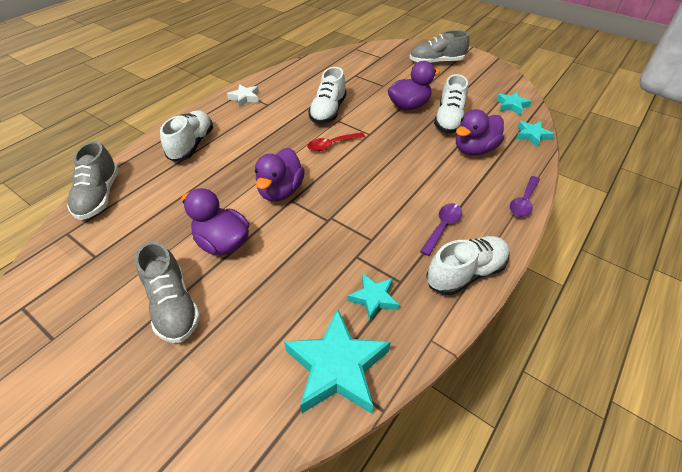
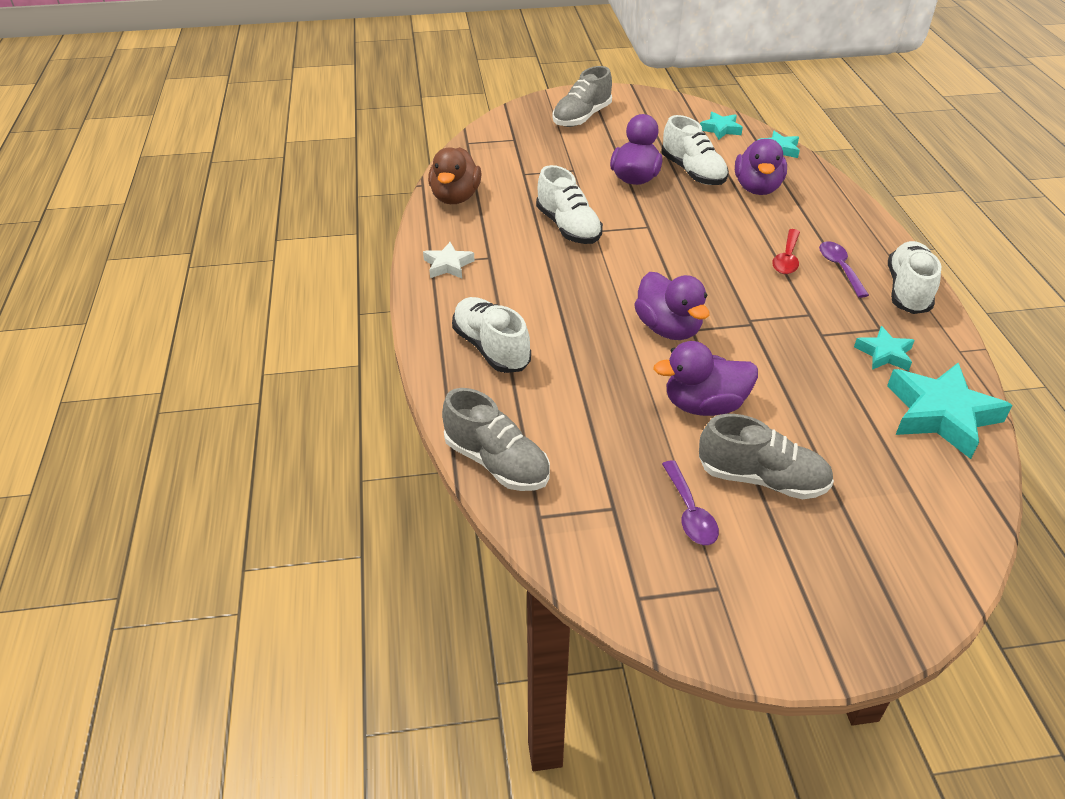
camera: 45 degrees left, 5 degrees down
(304, 70) = (455, 197): none -> brown duck
(332, 145) = (633, 258): red spoon -> red spoon (787, 259)
(523, 202) = (858, 210): purple spoon -> purple spoon (690, 512)

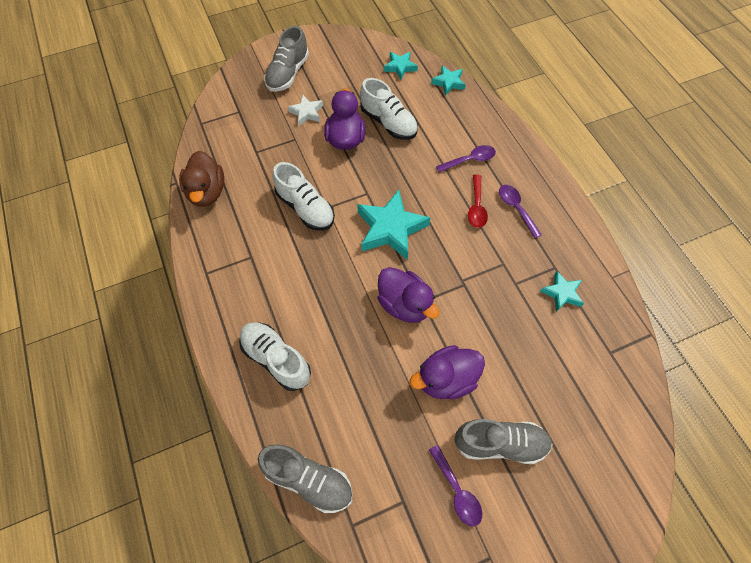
camera: 15 degrees left, 20 degrees up
(448, 265) = (220, 274): white star -> white star (306, 113)
(757, 188) = (440, 131): purple duck -> none
(788, 217) = (470, 160): none -> purple spoon
(907, 291) = (567, 222): white shoe -> none
(941, 415) = (609, 346): turquoise star -> turquoise star (390, 229)

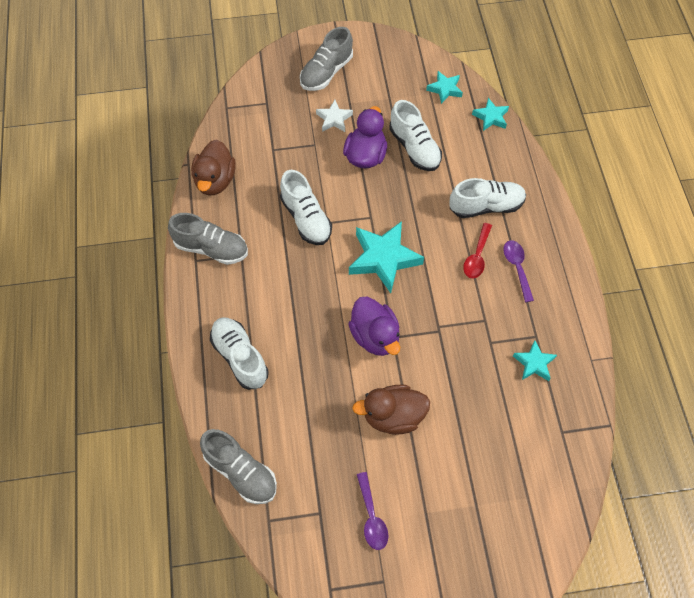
camera: 15 degrees right, 0 degrees up
(446, 379) = (393, 416): purple duck -> brown duck
(470, 160) = (486, 206): purple spoon -> white shoe
(500, 444) = (425, 487): grey shoe -> grey shoe (211, 248)

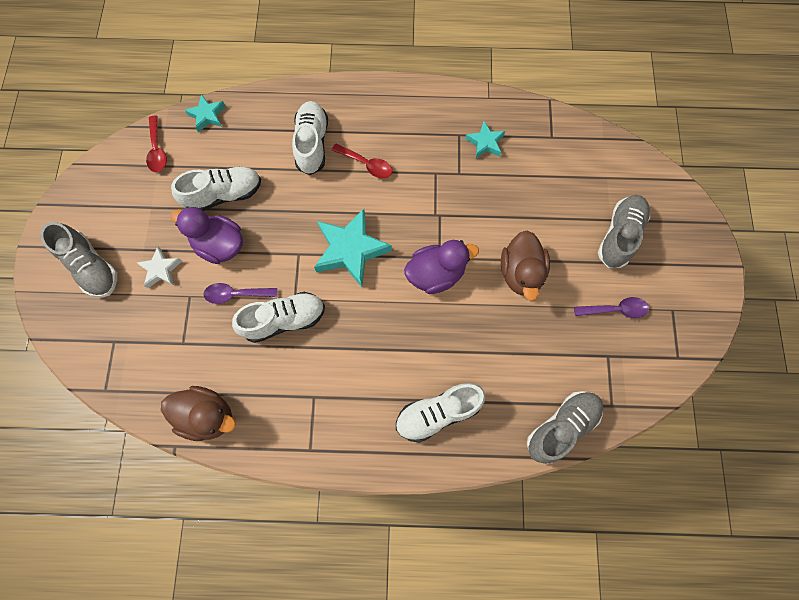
camera: 80 degrees left, 10 degrees up
(211, 248) = (298, 430): grey shoe -> grey shoe (619, 236)
(445, 89) = (157, 150): turquoise star -> red spoon
(517, 267) = (386, 133): purple spoon -> purple spoon (236, 294)

